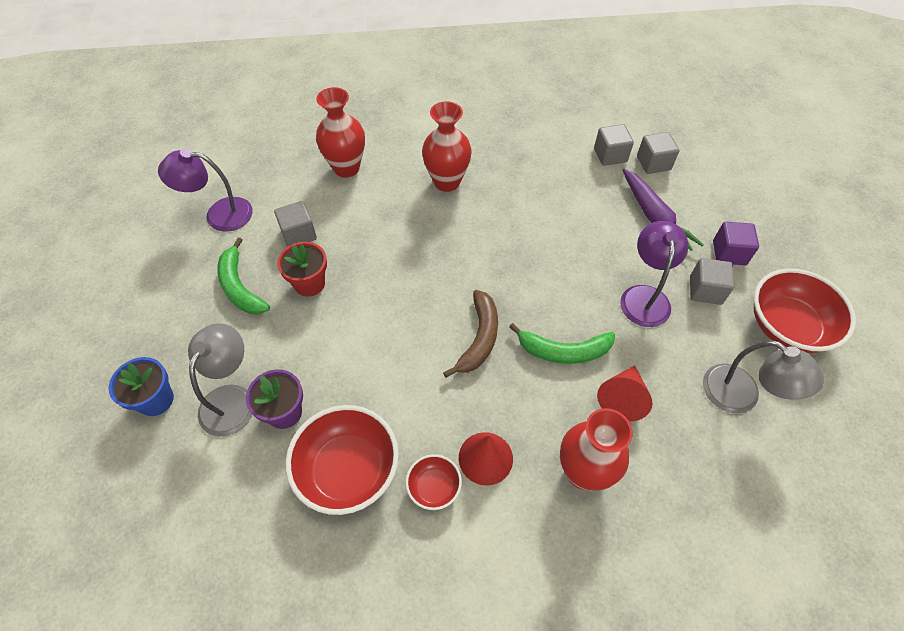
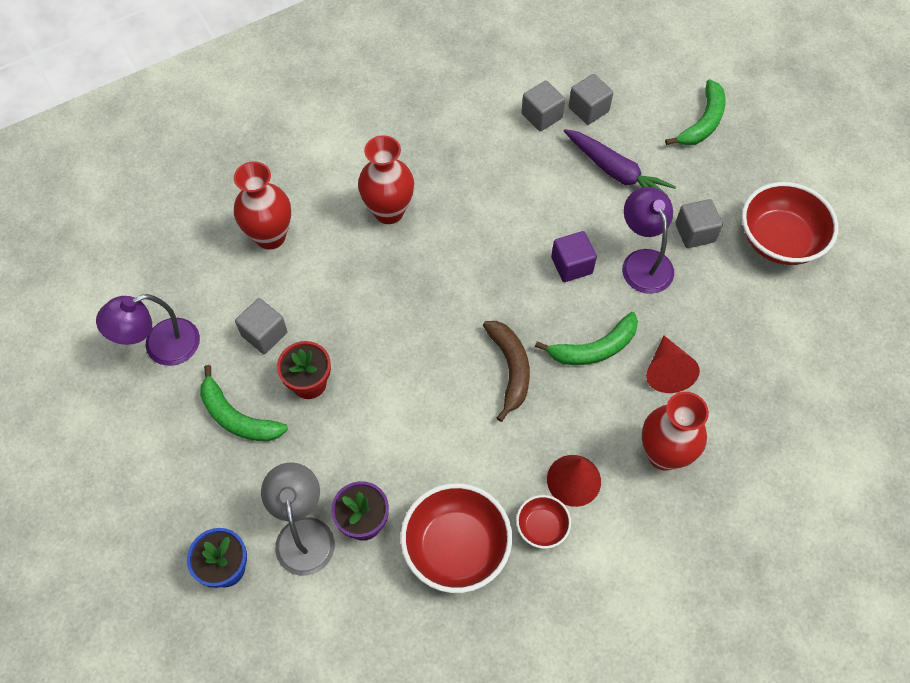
camera: 25 degrees left, 5 degrees up
(729, 253) = (700, 184): purple cube -> purple cube (571, 265)
(741, 396) = (766, 325): grey lamp -> none
(753, 205) = (702, 122): none -> green banana

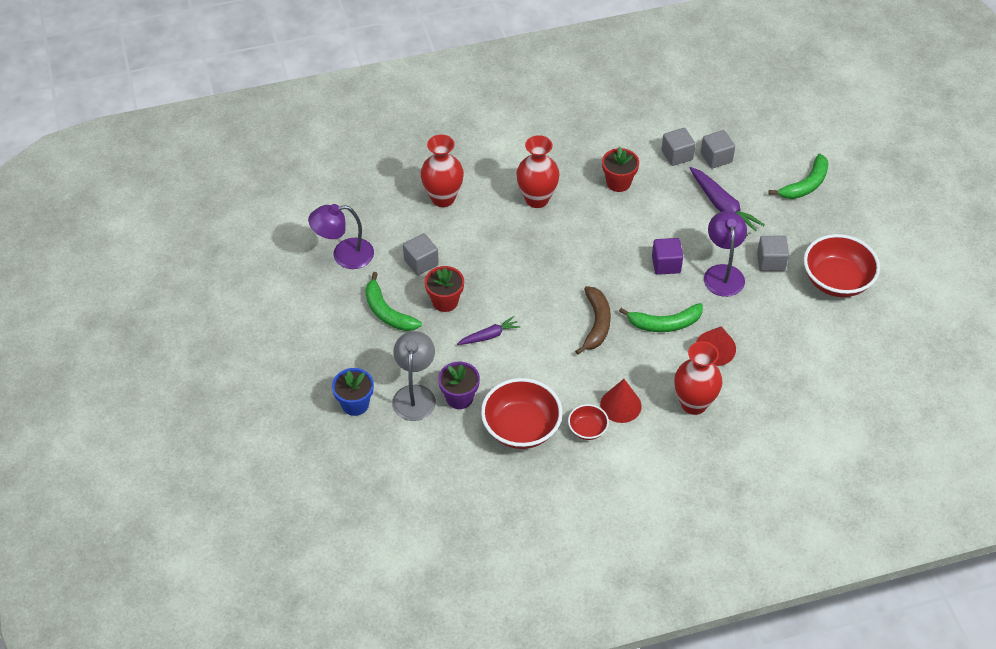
camera: 15 degrees right, 10 degrees down
(379, 420) = (489, 336): none -> purple carrot
(482, 167) = (618, 182): none -> red flower pot

